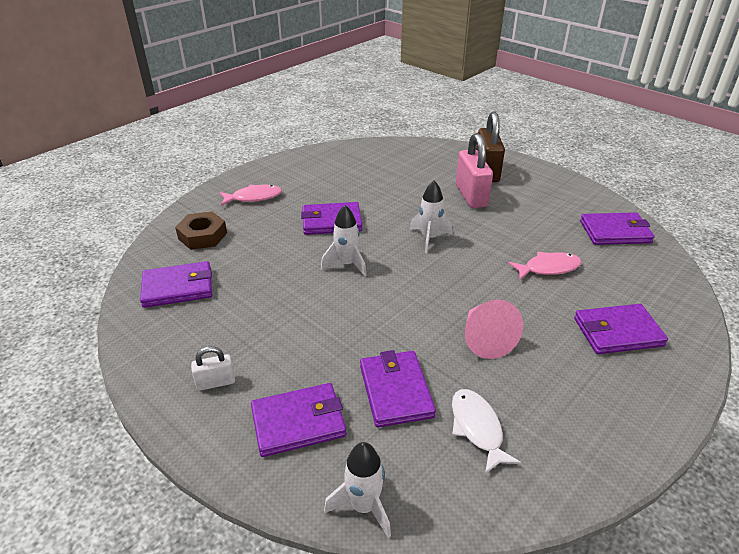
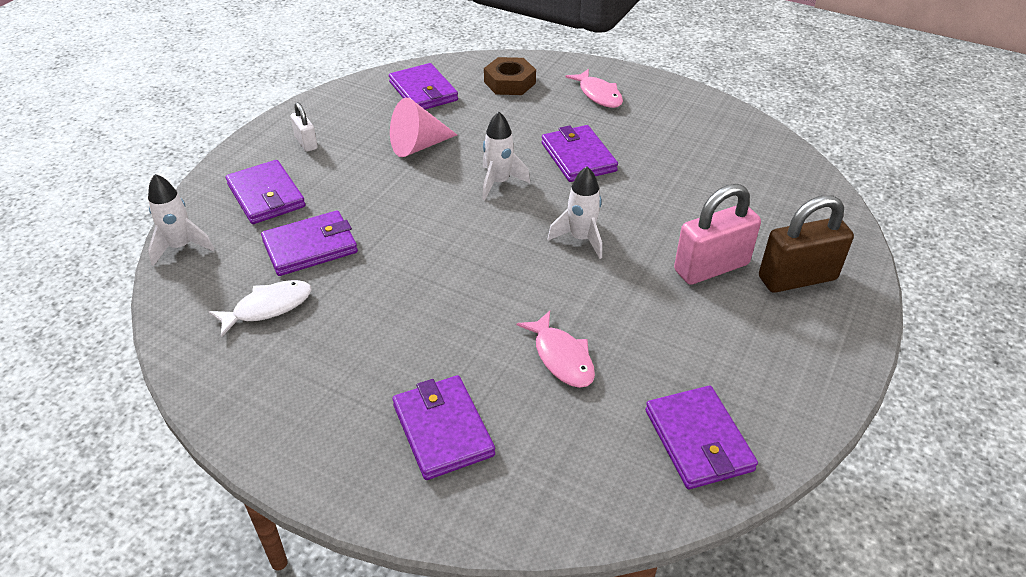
camera: 75 degrees right, 5 degrees up
(485, 339) = (399, 304): pink cone -> pink cone (418, 146)

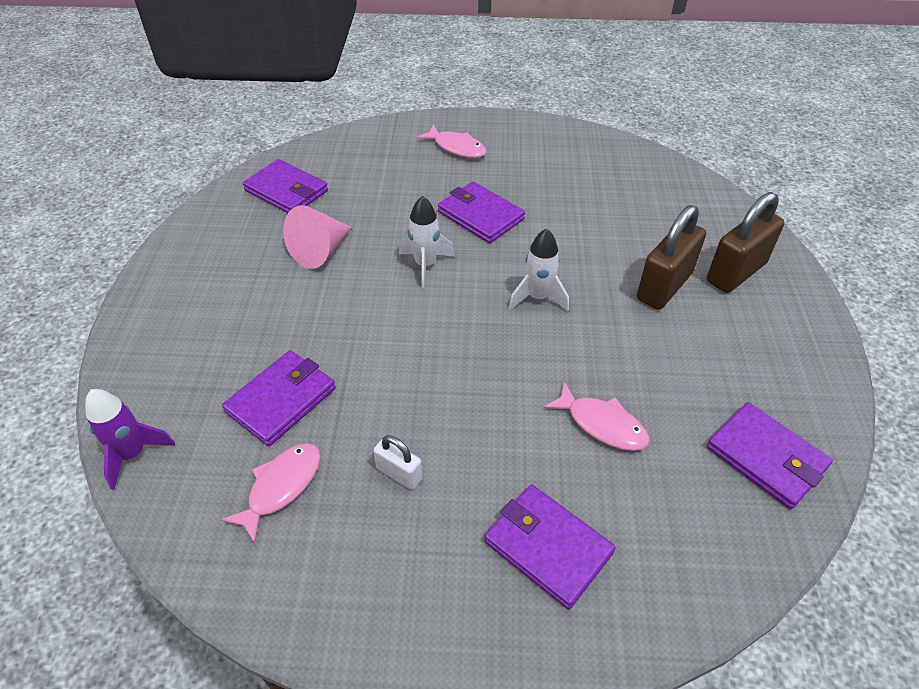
camera: 25 degrees left, 5 degrees up
(181, 247) = (133, 454): white rocket -> purple rocket
(266, 196) = (193, 359): purple wallet -> none
(268, 307) = (281, 487): white fish -> pink fish
(306, 143) = (198, 284): white padlock -> white padlock (399, 474)
(509, 82) = (366, 158): brown nut -> none
(711, 267) = (664, 286): pink padlock -> brown padlock

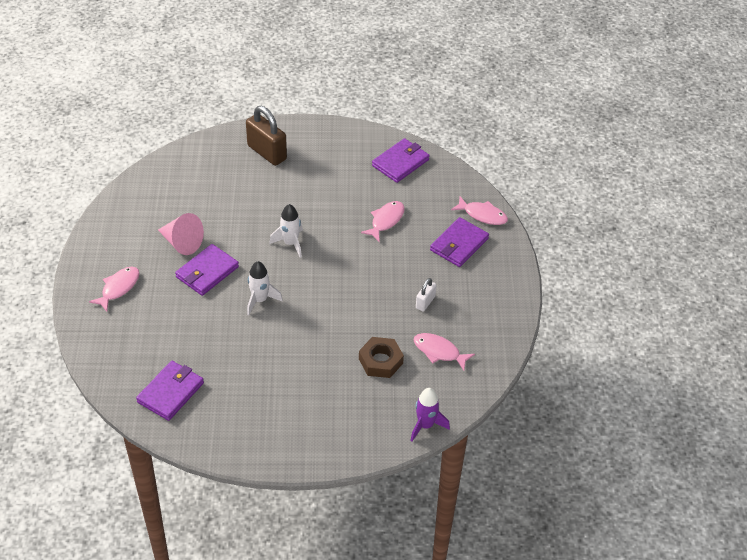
camera: 95 degrees left, 0 degrees up
(281, 400) = (380, 361): purple wallet -> brown nut
(320, 251) = (245, 360): pink cone -> pink cone (182, 243)
(640, 606) = (482, 215): none -> pink fish
(664, 286) = (279, 185): brown padlock -> none

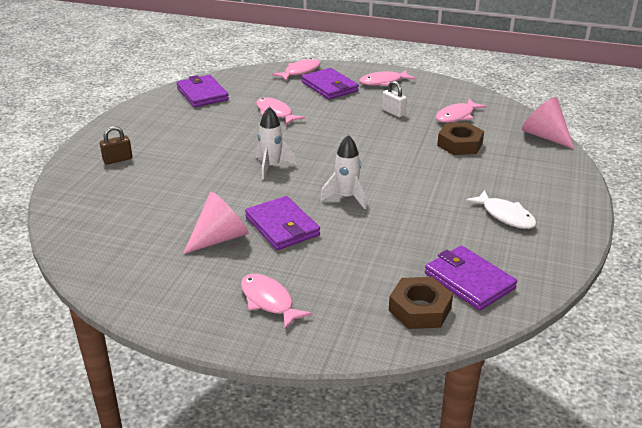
camera: 70 degrees left, 15 degrees down
(130, 369) = (420, 309): none -> brown nut
(267, 152) = (118, 160): brown padlock -> brown padlock, size x0.52
(267, 406) = (505, 216): none -> white fish
(425, 425) = (544, 136): purple rocket -> pink cone
(490, 282) = (383, 82): none -> pink fish

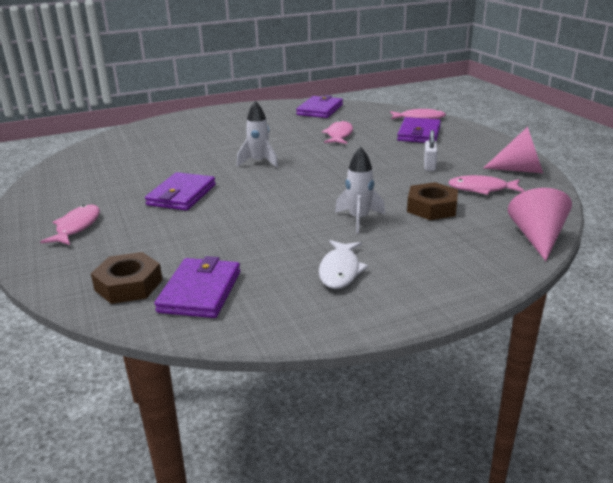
camera: 50 degrees right, 5 degrees down
(118, 160) = (192, 125): brown padlock -> none
(220, 238) = (138, 184): pink cone -> pink cone (520, 170)
(346, 197) = (258, 199): white rocket -> white rocket (359, 219)
(383, 82) = (473, 145): pink fish -> none

